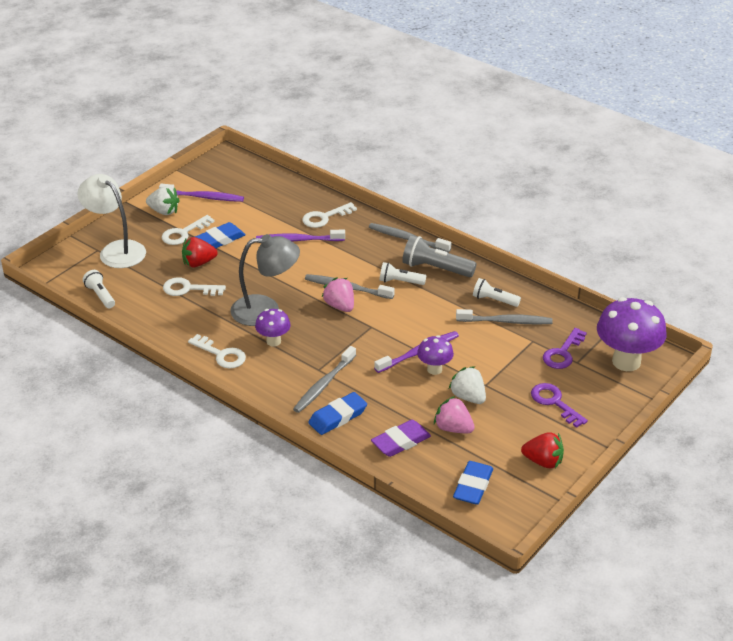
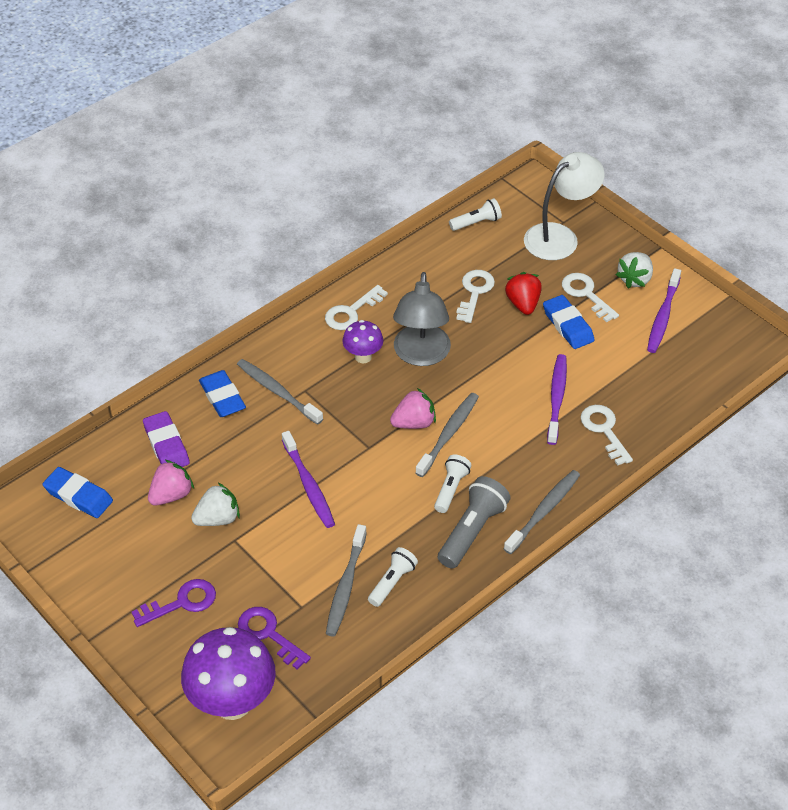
camera: 100 degrees right, 10 degrees up
(434, 369) = (275, 495): purple mushroom -> none
(543, 461) = (90, 568): red strawberry -> none

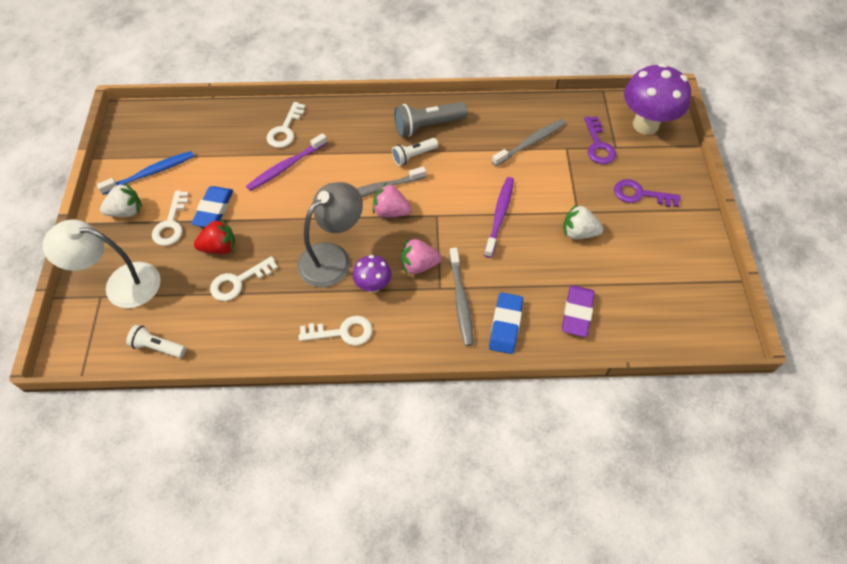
camera: 140 degrees left, 10 degrees up
(78, 496) = (670, 315): blue eraser -> none
(171, 495) = (599, 270): pink strawberry -> pink strawberry (419, 265)
(392, 582) = (501, 128): white flashlight -> none
(523, 304) = (219, 247): red strawberry -> red strawberry turned 135 degrees counterclockwise
(543, 511) = (375, 110): grey toothbrush -> none
(663, 316) = (151, 173): purple toothbrush -> blue toothbrush

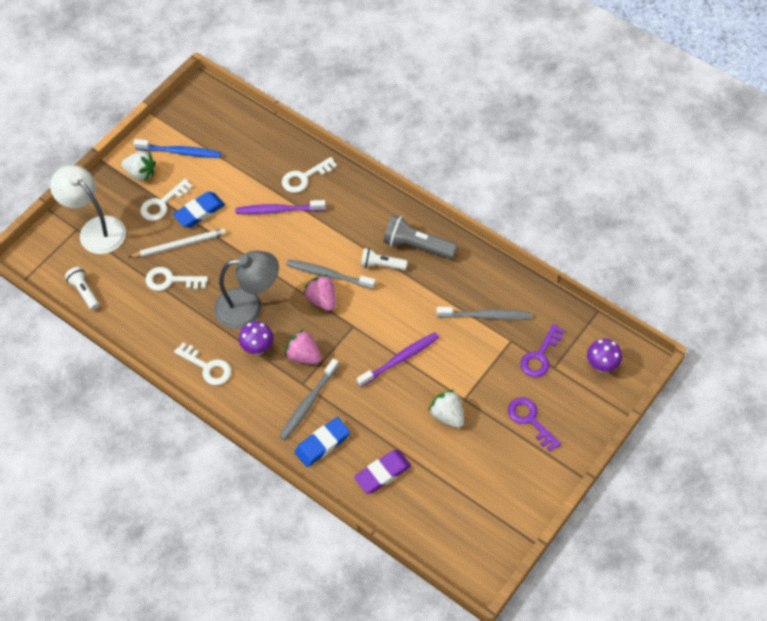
camera: 40 degrees right, 0 degrees up
(219, 247) = (179, 245): red strawberry -> white pencil
(645, 124) = (601, 365): purple mushroom -> purple mushroom, size x0.53

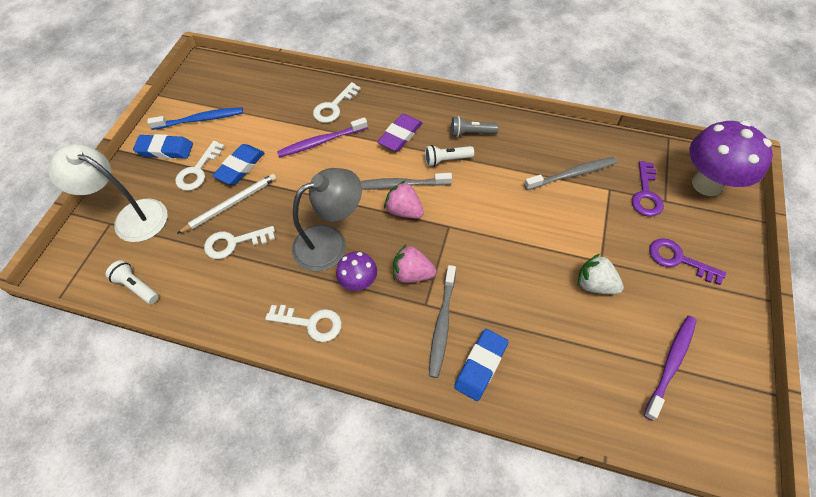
camera: 20 degrees left, 0 degrees up
(141, 173) = (165, 150): white strawberry -> blue eraser
(383, 473) = (565, 375): purple eraser -> purple eraser (400, 135)
(400, 359) = (514, 243): purple toothbrush -> purple toothbrush (670, 364)
(417, 246) = (471, 133): grey flashlight -> grey flashlight, size x0.63
(601, 365) = (707, 184): purple mushroom -> purple mushroom, size x1.90

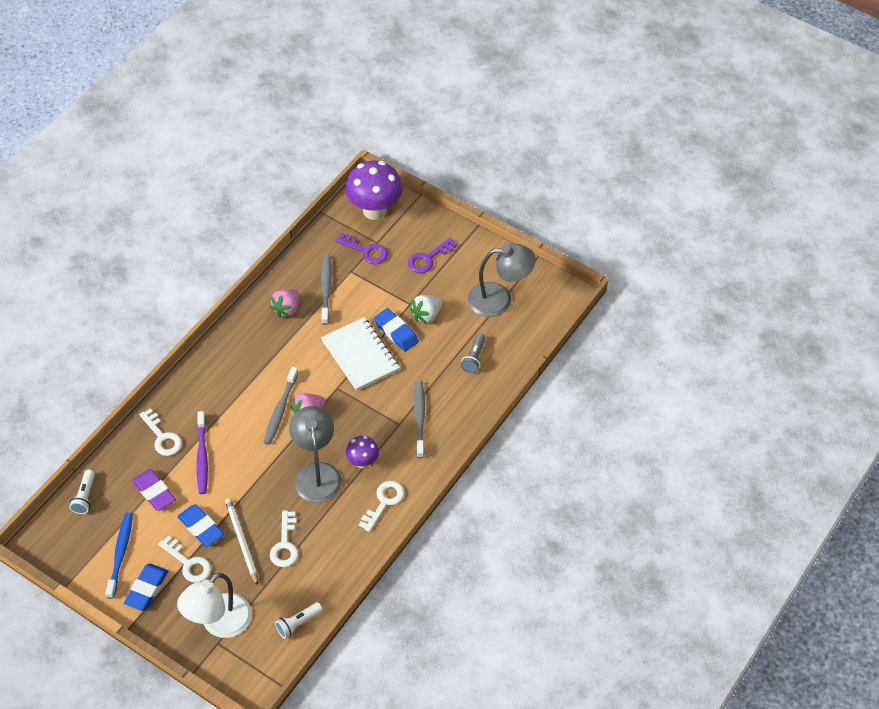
camera: 75 degrees left, 5 degrees down
(400, 135) = (225, 394): purple eraser -> purple eraser (154, 492)
(412, 274) = (370, 424): pink strawberry -> pink strawberry (287, 309)
(442, 324) = (419, 418): grey toothbrush -> grey toothbrush turned 120 degrees counterclockwise
(446, 160) = (270, 368): white flashlight -> white flashlight (85, 497)
(471, 133) = (249, 341): grey flashlight -> grey flashlight (474, 358)
(480, 366) = (459, 405): blue eraser -> blue eraser (396, 332)
(501, 234) = (360, 355): none -> white notebook
(670, 364) = (499, 299): purple toothbrush -> grey lamp

